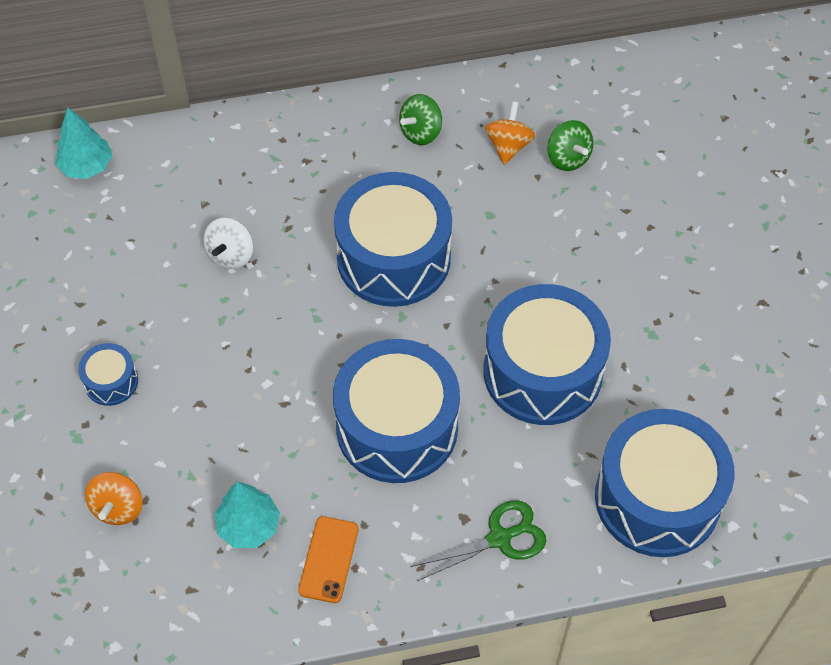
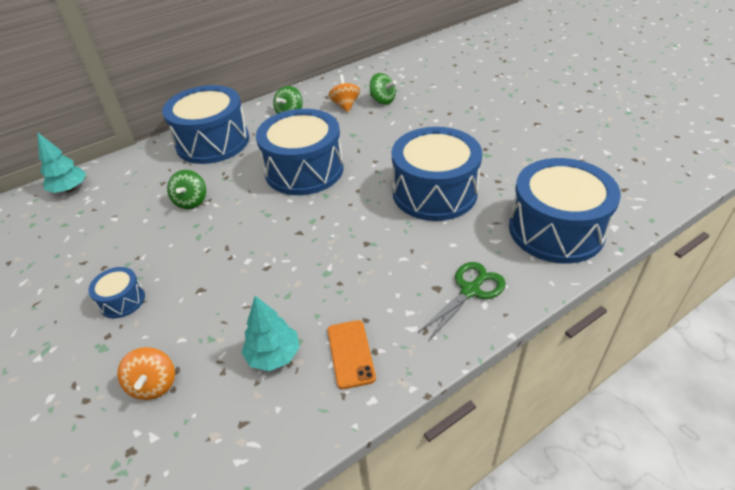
camera: 20 degrees left, 15 degrees down
(231, 255) = (191, 201): white spinning top -> green spinning top
(397, 427) = (356, 253): blue drum -> blue drum (212, 142)

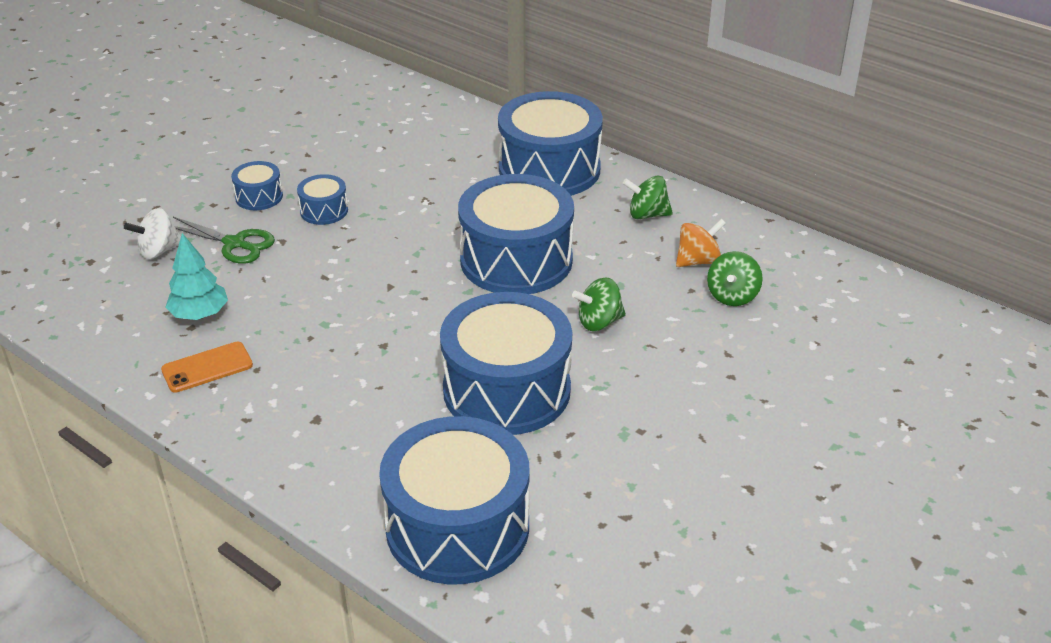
camera: 70 degrees right, 5 degrees down
(69, 189) = (420, 102): turquoise tree -> none
(154, 385) = (158, 251): orange spinning top -> white spinning top
(176, 259) = (324, 211): none -> blue drum
(191, 201) = (423, 190): green spinning top -> green spinning top (599, 322)
(470, 291) = (316, 449): green scissors -> green scissors (234, 244)

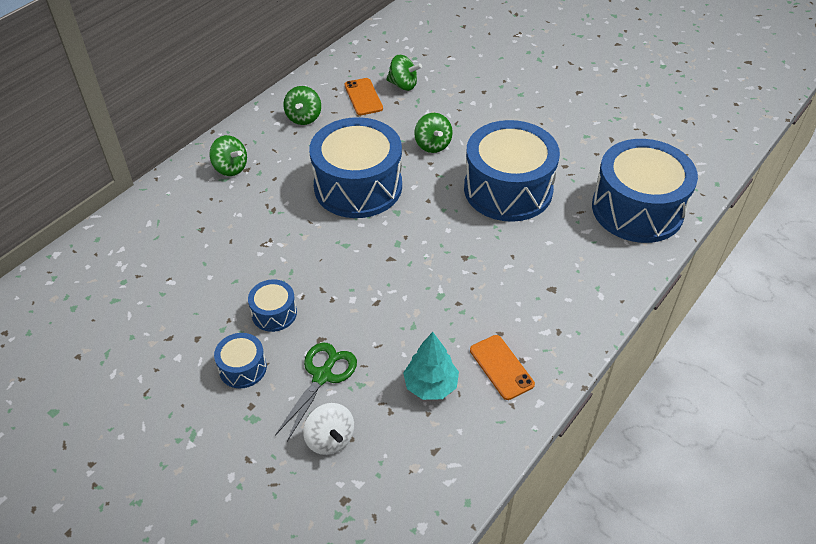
camera: 90 degrees left, 10 degrees up
(549, 169) = (230, 168): blue drum -> green spinning top
(698, 261) = (363, 97): orange spinning top -> orange phone

